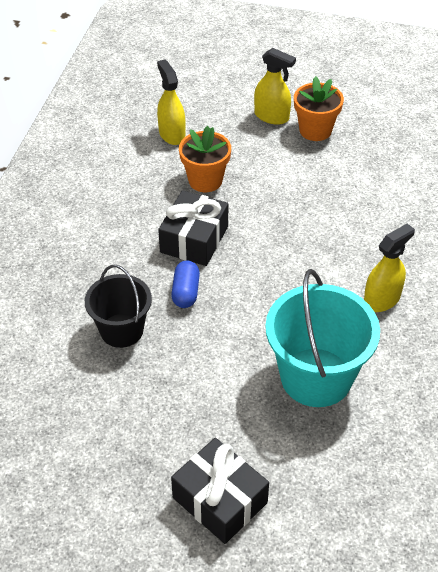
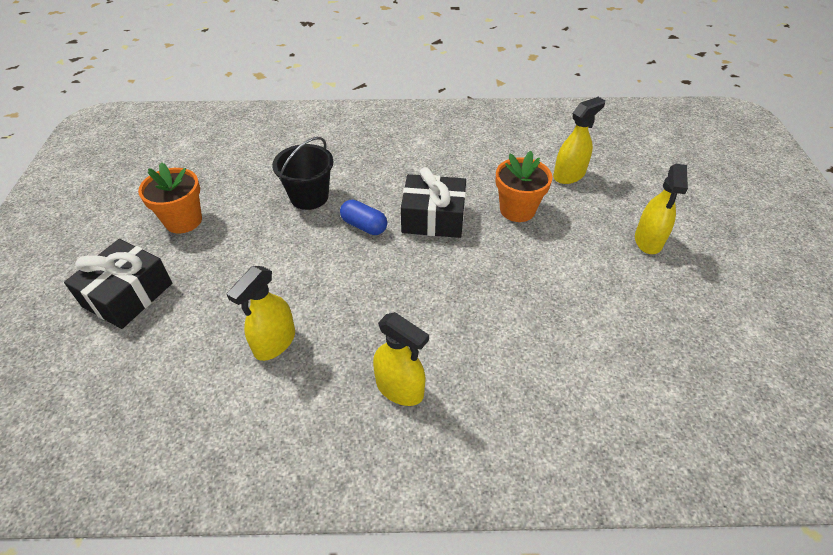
camera: 75 degrees right, 0 degrees up
(186, 292) = (364, 226): blue capsule -> blue capsule turned 45 degrees clockwise
(315, 130) = (652, 282): orange flower pot -> orange flower pot (183, 221)
(316, 377) = (274, 342): turquoise bucket -> yellow spray bottle

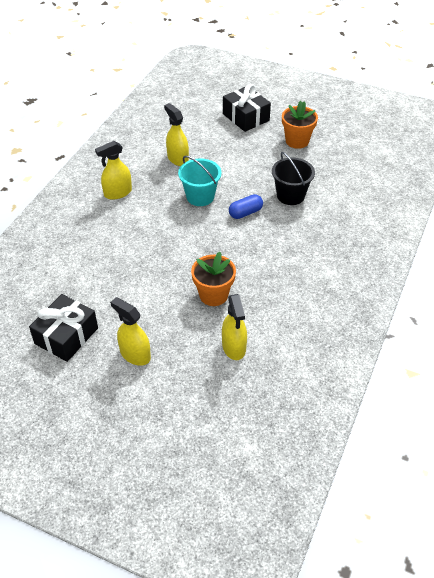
camera: 115 degrees right, 0 degrees up
(355, 281) = (200, 196): none -> turquoise bucket
(433, 218) = (232, 247): black gift -> black gift (66, 336)

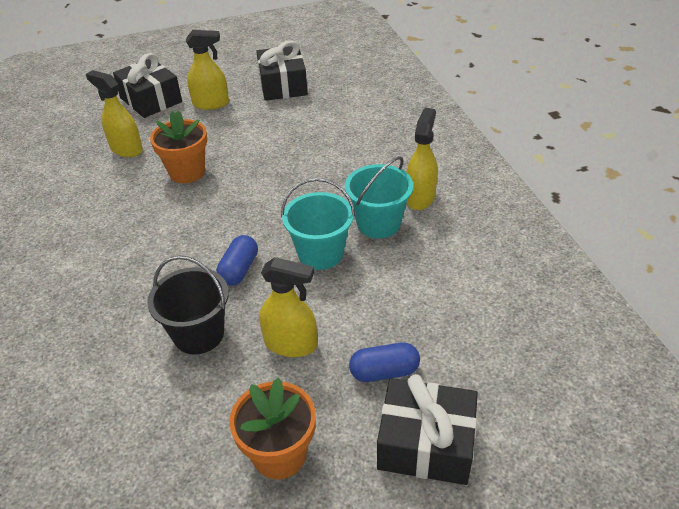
camera: 140 degrees right, 5 degrees down
(155, 193) = (378, 223): none -> turquoise bucket
(172, 396) = (151, 100): none -> black gift
(177, 159) = (419, 284): yellow spray bottle -> yellow spray bottle (291, 344)
(233, 141) = (384, 372): none -> blue capsule

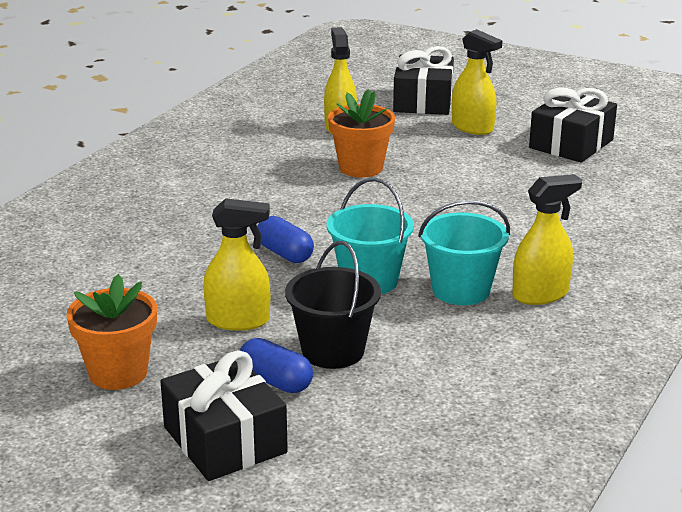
camera: 45 degrees right, 15 degrees down
(199, 334) = (186, 274): black bucket -> black bucket (333, 351)
(239, 270) = (285, 254): blue capsule -> blue capsule turned 75 degrees clockwise
(291, 344) = (238, 320): yellow spray bottle -> yellow spray bottle turned 60 degrees counterclockwise

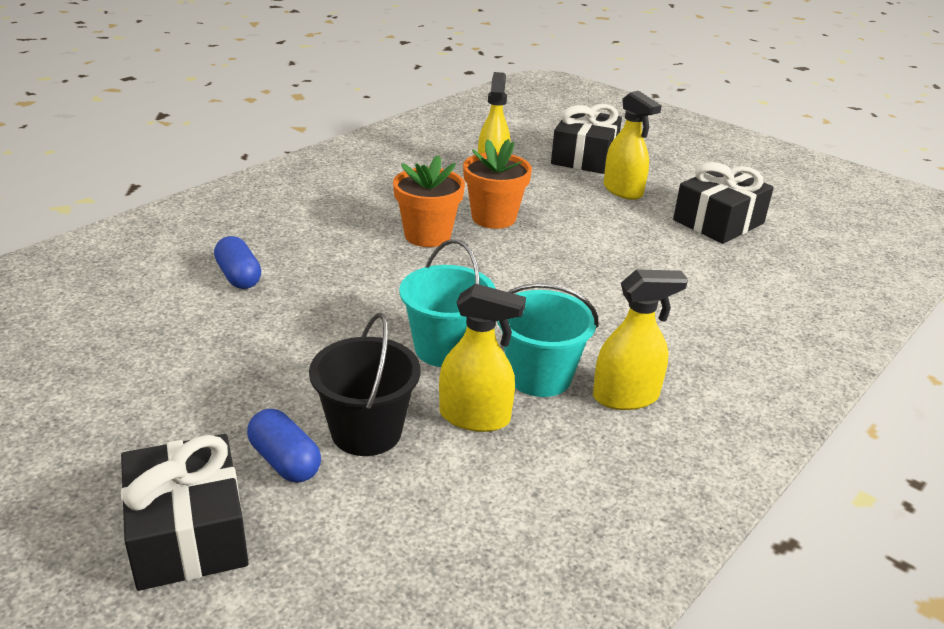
camera: 10 degrees right, 5 degrees up
(118, 373) = (126, 419): orange flower pot -> orange flower pot (427, 235)
(238, 320) = (285, 375): yellow spray bottle -> yellow spray bottle (475, 417)
(285, 254) = (373, 302): blue capsule -> blue capsule (239, 276)

